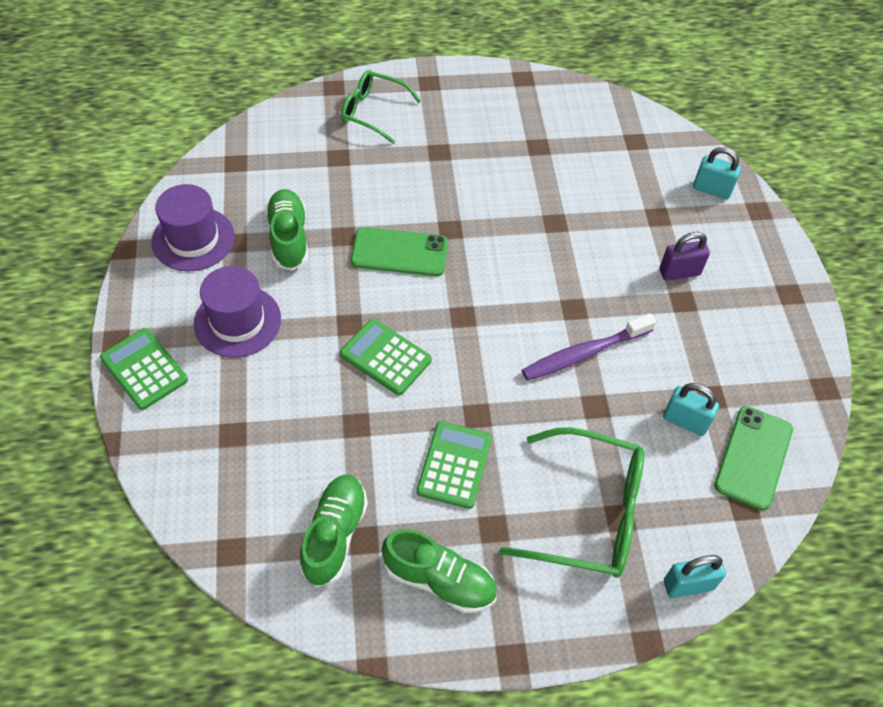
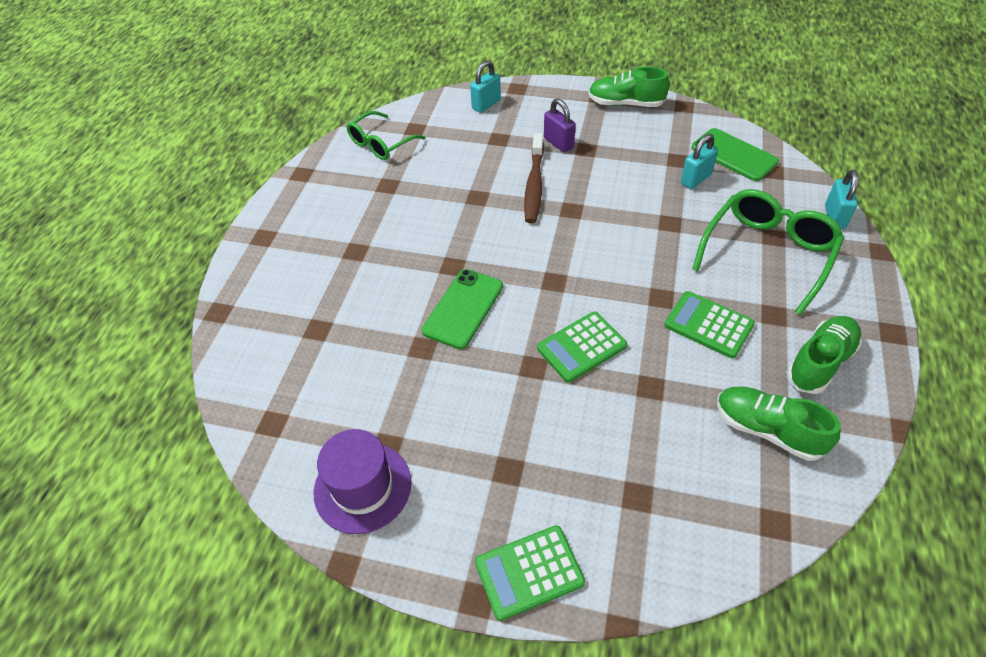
camera: 65 degrees left, 5 degrees down
(237, 321) = (495, 464): purple hat -> none
(288, 238) = (404, 394): green shoe -> green shoe (625, 104)
(373, 111) = (273, 288): green glasses -> green glasses (381, 144)
(584, 353) = (618, 216): purple toothbrush -> none
(597, 266) = (534, 185): none -> brown toothbrush
(679, 272) = (558, 143): purple padlock -> purple padlock turned 45 degrees counterclockwise

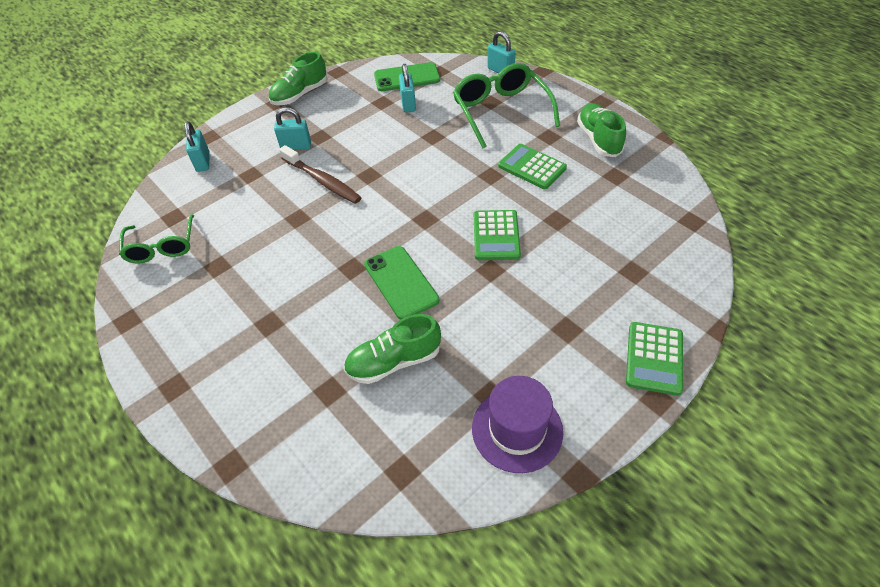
camera: 55 degrees left, 0 degrees up
(558, 143) = (296, 146): purple padlock -> turquoise padlock
(708, 325) = (532, 167): green calculator -> green calculator turned 60 degrees clockwise
(767, 430) = (628, 187): green shoe -> green shoe (394, 361)

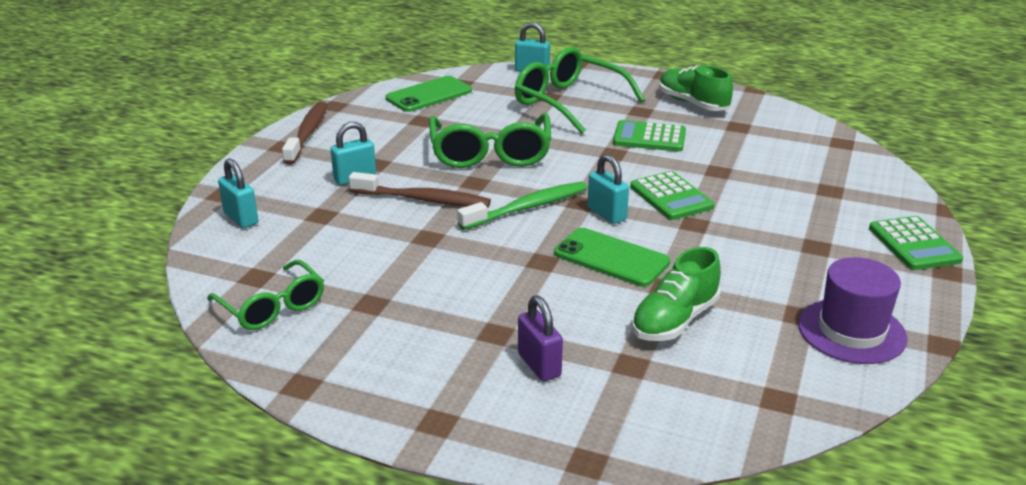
camera: 30 degrees left, 20 degrees down
(271, 365) = (539, 365): none -> purple padlock
(300, 95) = (307, 133): green shoe -> brown toothbrush
(384, 212) = (527, 208): none -> green toothbrush
(402, 149) = (490, 153): none -> green glasses
(408, 104) = (456, 116): turquoise padlock -> turquoise padlock (606, 214)

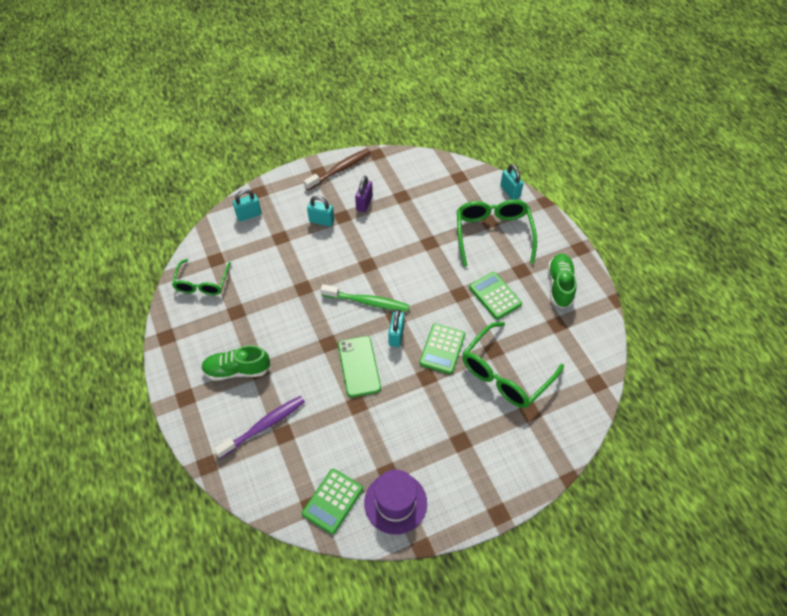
camera: 45 degrees right, 25 degrees up
(241, 218) = (249, 215): turquoise padlock -> turquoise padlock turned 60 degrees clockwise
(423, 199) = (331, 260): brown toothbrush -> none
(429, 95) = (430, 176): green phone -> none
(490, 153) = (401, 248): green glasses -> green glasses (505, 374)
(539, 365) = (251, 402): purple padlock -> purple padlock (364, 203)
(594, 374) = (264, 426): none -> purple toothbrush
(674, 320) = (332, 427): green shoe -> green shoe (237, 370)
(914, 244) = (511, 484): green calculator -> green calculator (332, 501)

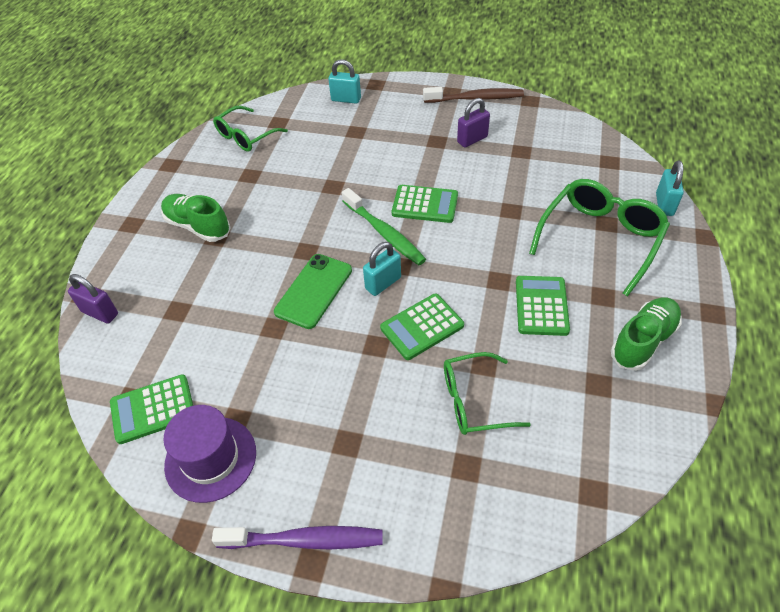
camera: 40 degrees right, 5 degrees down
(232, 469) = (100, 313): none -> purple padlock
(264, 426) = (168, 291): purple toothbrush -> purple toothbrush (305, 540)
(321, 221) = (411, 135): turquoise padlock -> none
(375, 268) = (425, 204): none -> green calculator
(505, 374) = (473, 401): green glasses -> green glasses, size x0.65

